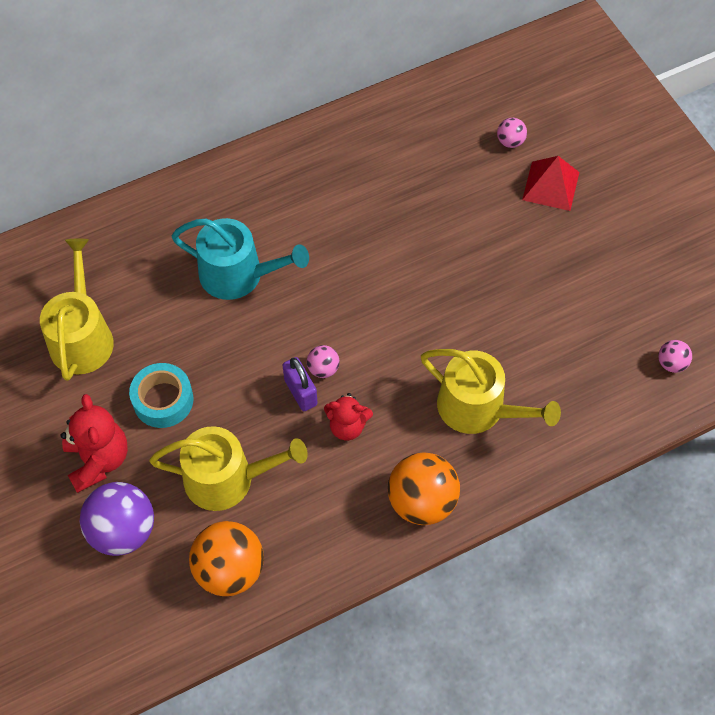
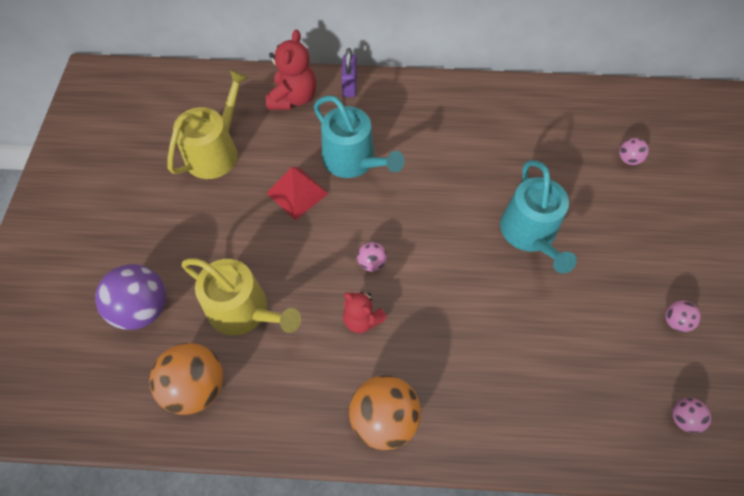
camera: 30 degrees right, 0 degrees up
(98, 460) = (164, 245): red teddy bear -> red teddy bear (293, 98)
(163, 400) = (239, 225): turquoise tape -> none
(300, 392) = (343, 272): purple padlock -> purple padlock (350, 86)
(458, 264) = (530, 234): none -> turquoise watering can
(478, 408) = (480, 363): yellow watering can -> none
(551, 186) = (645, 209): red pyramid -> red pyramid (297, 193)
(626, 281) = (675, 321): none -> pink ball

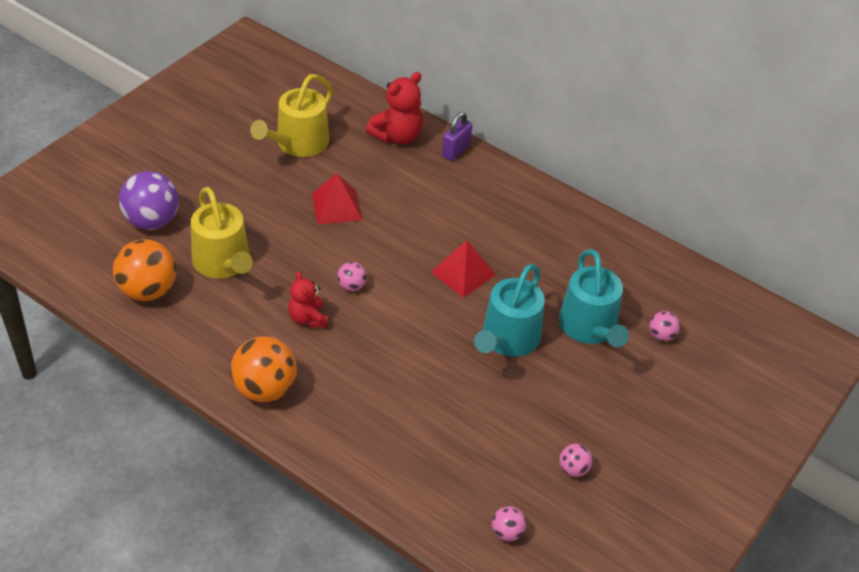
camera: 30 degrees right, 15 degrees down
(216, 151) = (298, 143): yellow watering can -> yellow watering can turned 150 degrees clockwise
(353, 161) = (405, 208): turquoise watering can -> turquoise watering can (590, 328)
(447, 194) = (463, 273): none -> red pyramid

